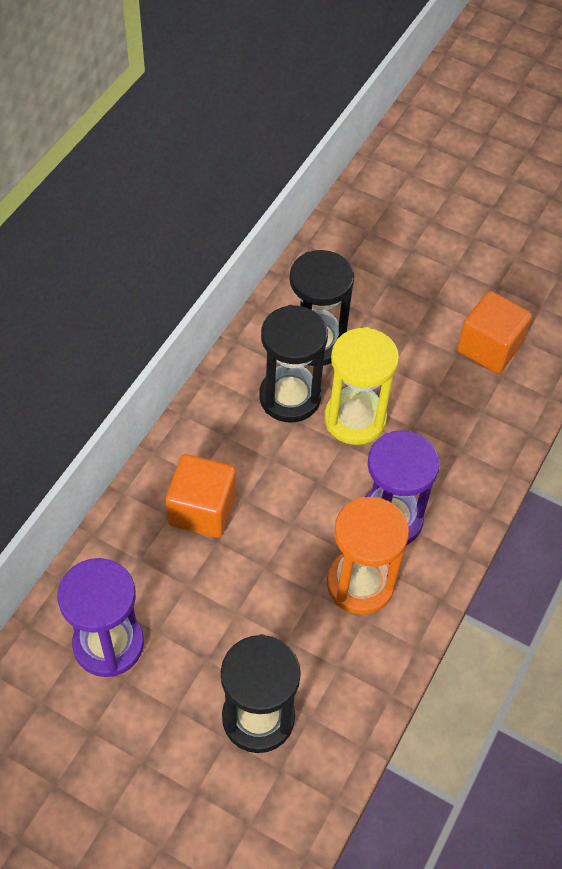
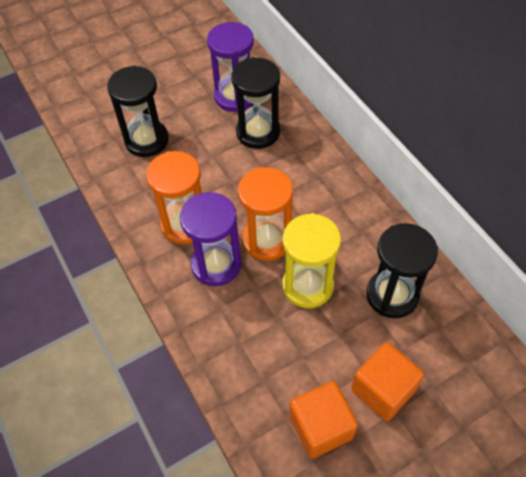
camera: 125 degrees right, 0 degrees up
(202, 509) = (290, 168): orange cube -> orange cube (383, 389)
(290, 397) = (349, 254): black hourglass -> black hourglass (258, 132)
(324, 484) = (267, 240): none -> orange hourglass

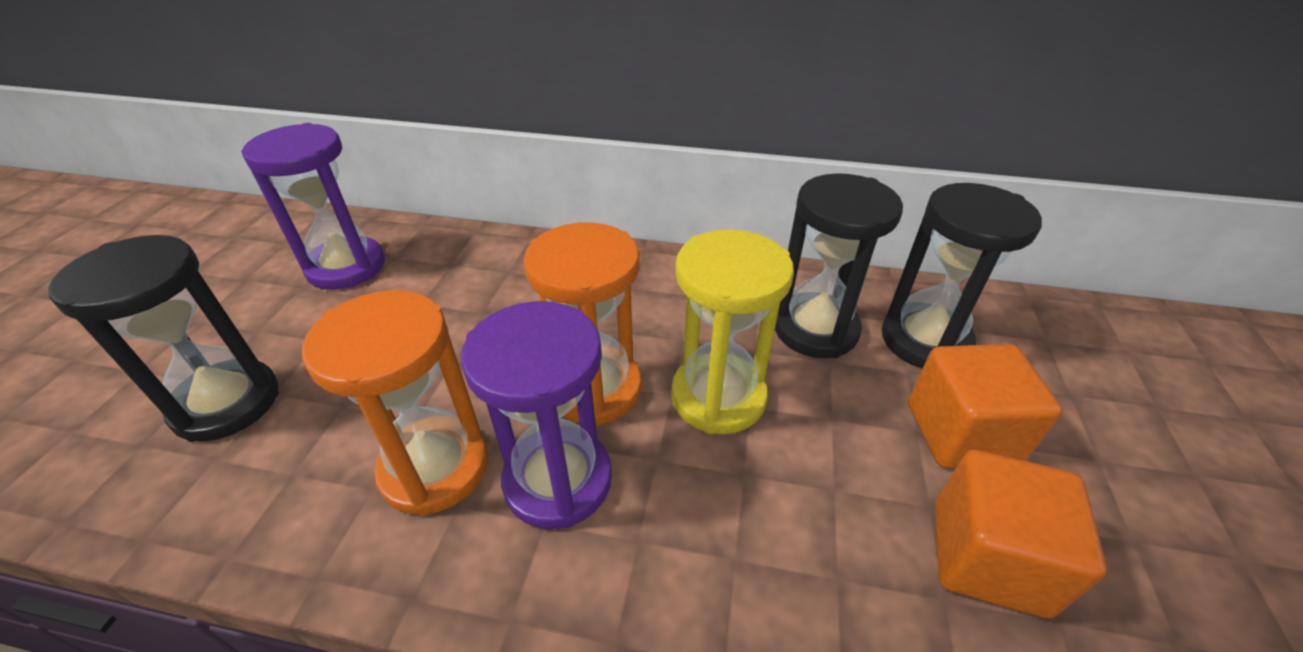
camera: 50 degrees left, 15 degrees down
(258, 132) = (429, 283): black hourglass -> black hourglass (925, 340)

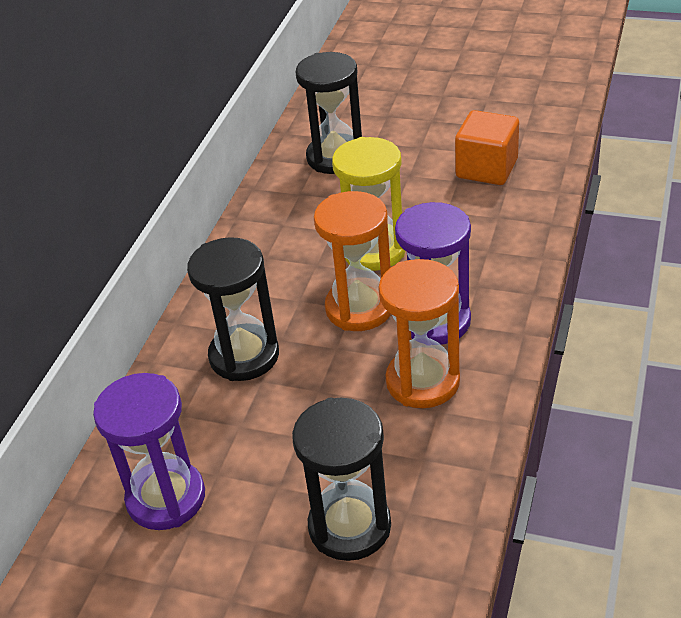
camera: 80 degrees left, 0 degrees up
(815, 329) = (316, 201): black hourglass -> black hourglass (244, 356)
(961, 433) = (411, 160): orange cube -> none

